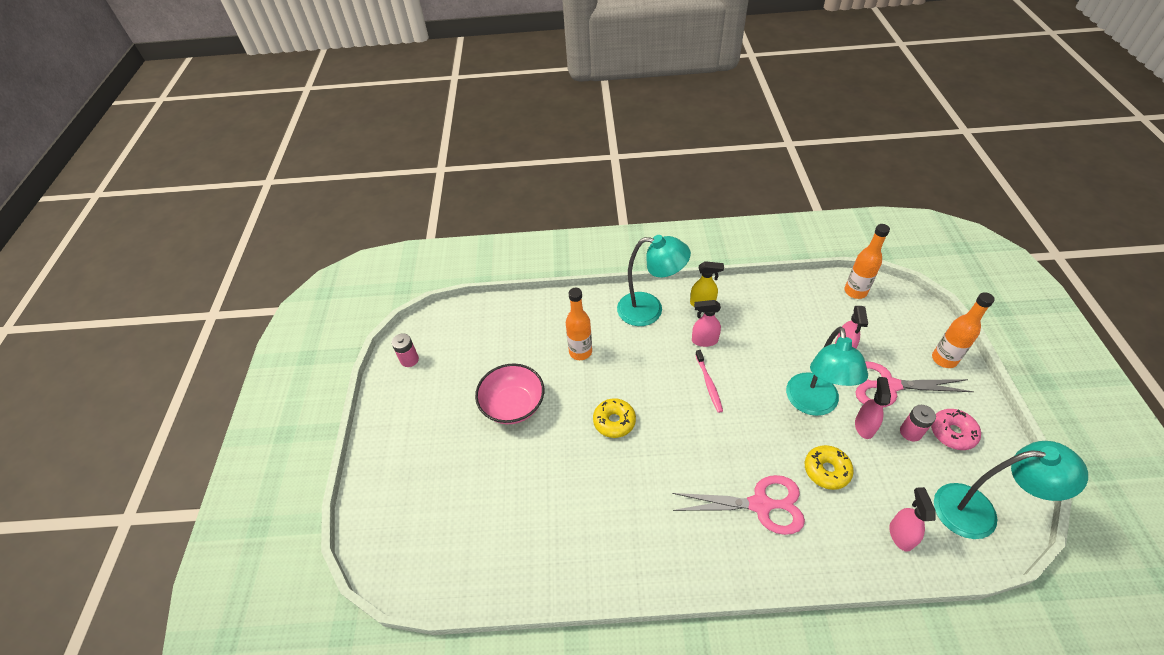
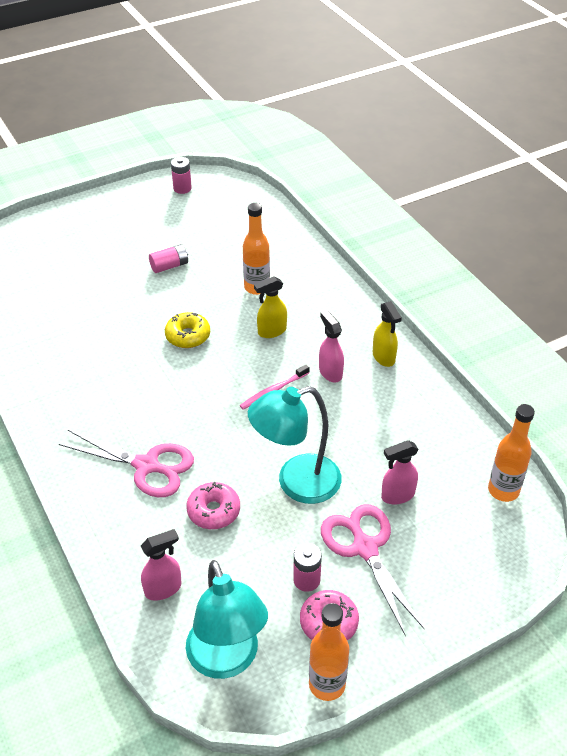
camera: 60 degrees right, 5 degrees down
(513, 405) = (169, 266): pink bowl -> pink battery
(639, 361) = (271, 331): none -> yellow spray bottle
(649, 310) = (345, 319): turquoise lamp -> none
(760, 505) = (146, 466): pink scissors -> pink scissors turned 45 degrees counterclockwise
(826, 470) = (213, 511): yellow donut -> pink donut
(864, 426) = (291, 534): pink spray bottle -> none
(944, 359) = (445, 601): orange bottle -> orange bottle (327, 684)

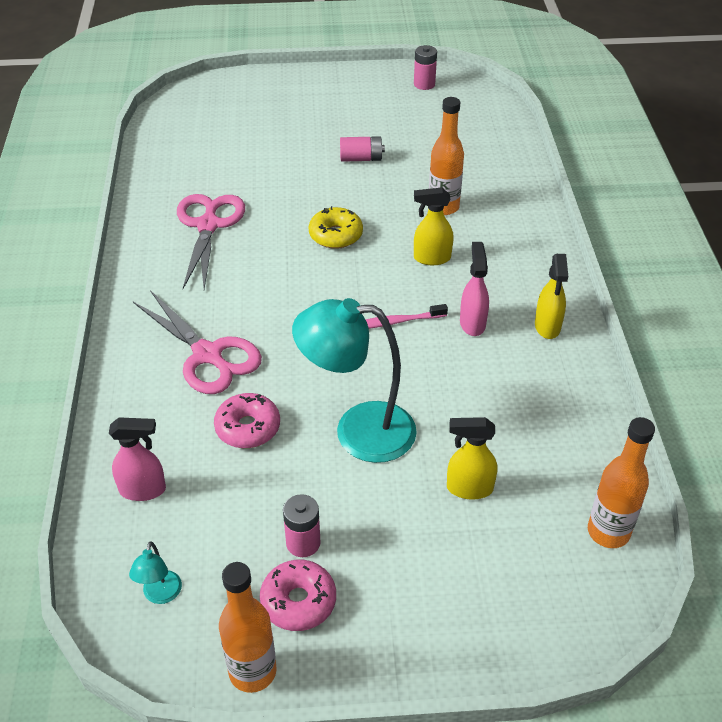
camera: 25 degrees right, 0 degrees up
(227, 660) = (160, 595): turquoise lamp -> turquoise lamp, size x0.42
(365, 548) = (393, 534): pink scissors -> pink scissors (208, 225)
(397, 495) = (469, 488): pink spray bottle -> yellow spray bottle

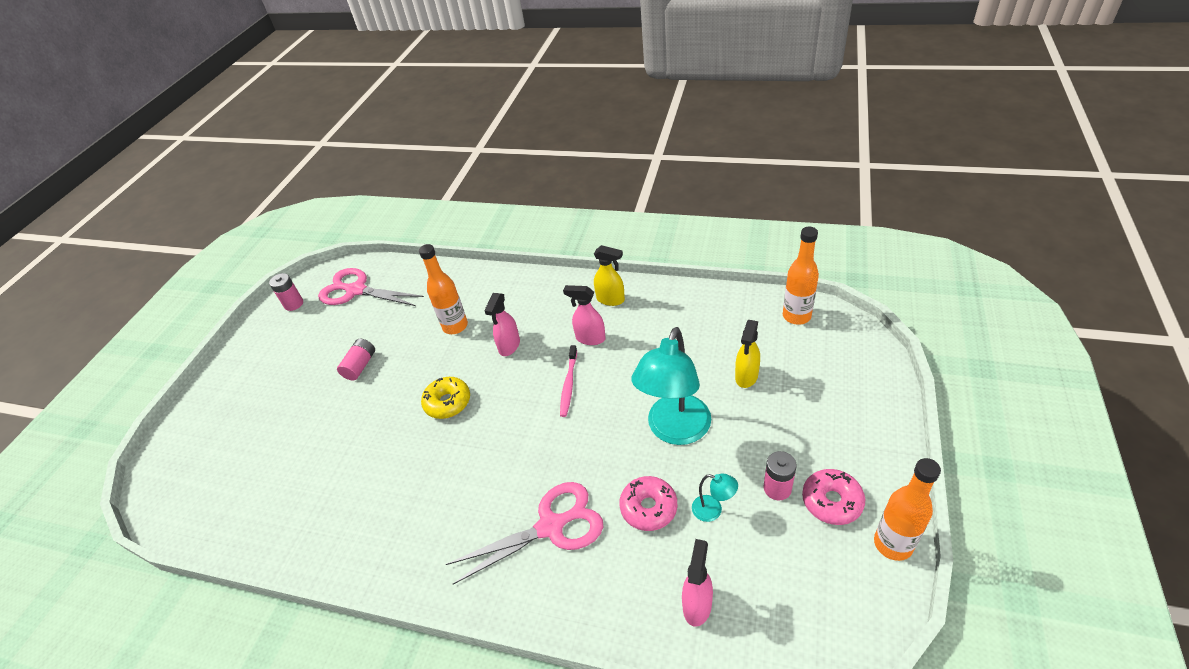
camera: 65 degrees left, 0 degrees up
(160, 595) = (814, 604): turquoise lamp -> turquoise lamp (713, 510)
(208, 225) = (376, 500): pink scissors -> pink scissors (356, 290)
(431, 258) = (509, 346): yellow spray bottle -> pink spray bottle

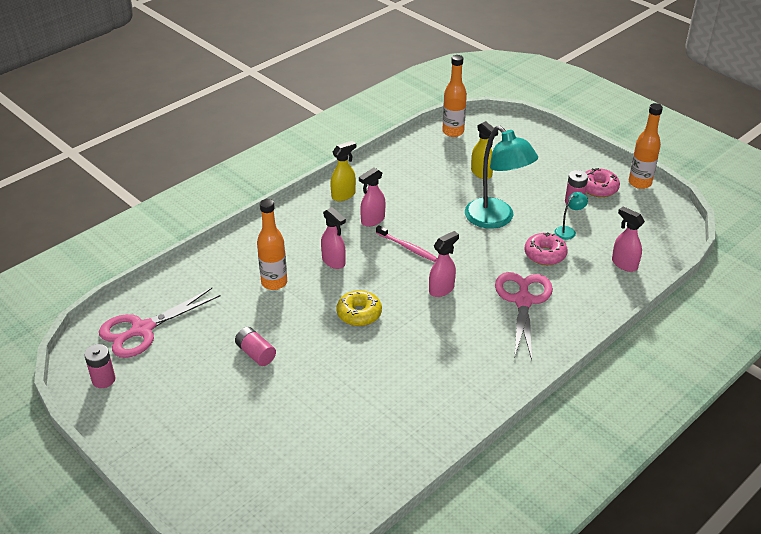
camera: 65 degrees left, 5 degrees down
(523, 445) = (441, 289): none -> pink spray bottle

